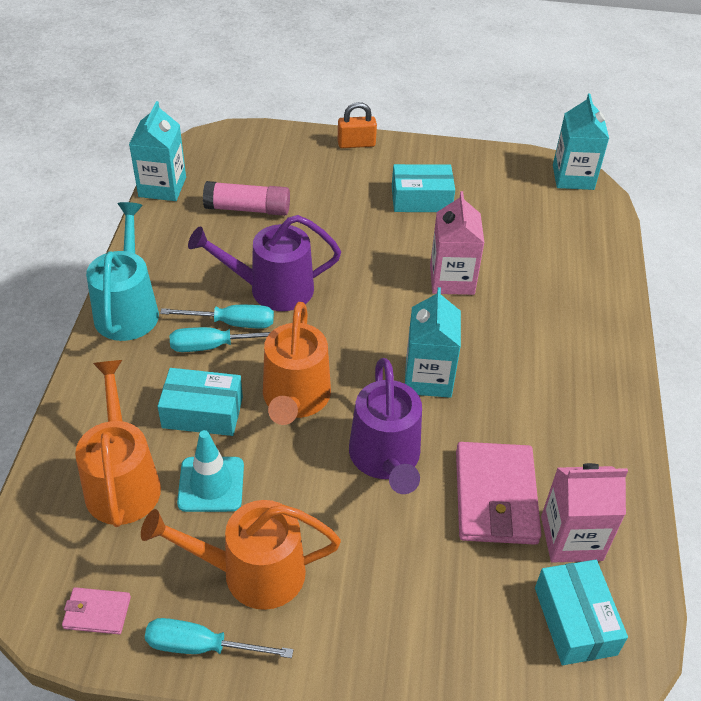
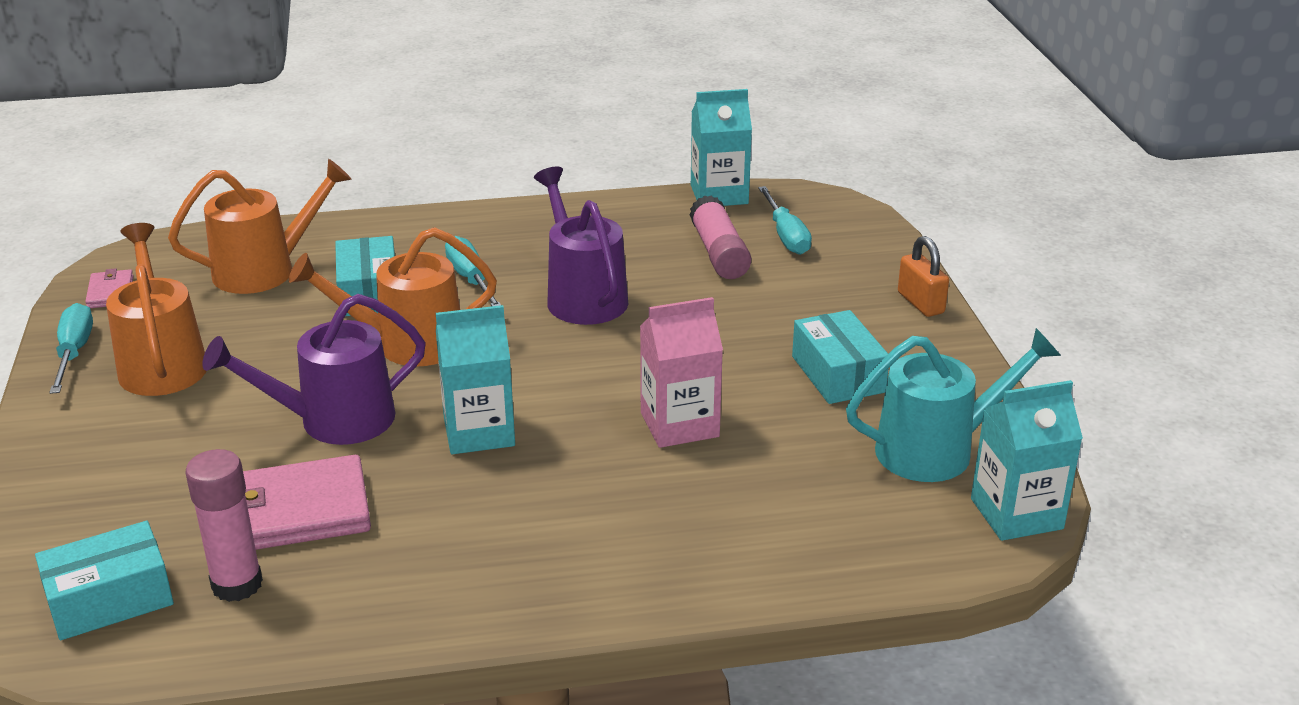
camera: 75 degrees right, 15 degrees down
(128, 309) = (504, 220): turquoise watering can -> turquoise watering can (937, 450)
(211, 484) = (271, 317): turquoise traffic cone -> none
(232, 323) = (512, 282): turquoise screwdriver -> turquoise screwdriver (786, 236)
(571, 538) = (237, 584): pink carton -> pink glue stick

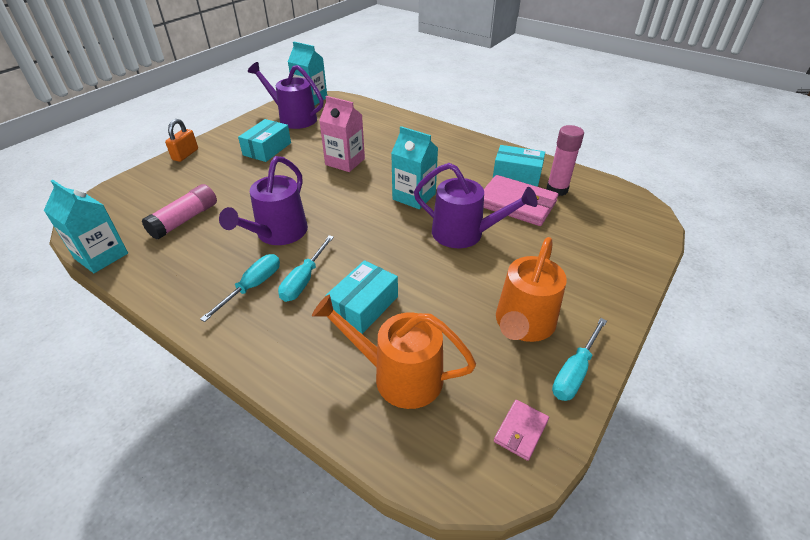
camera: 135 degrees left, 10 degrees up
(110, 599) = (608, 207): turquoise box -> turquoise box (517, 175)
(407, 344) = (388, 256): orange watering can -> none
(786, 236) = (143, 210): turquoise screwdriver -> turquoise screwdriver (252, 286)
(937, 450) = (293, 118): turquoise watering can -> purple watering can

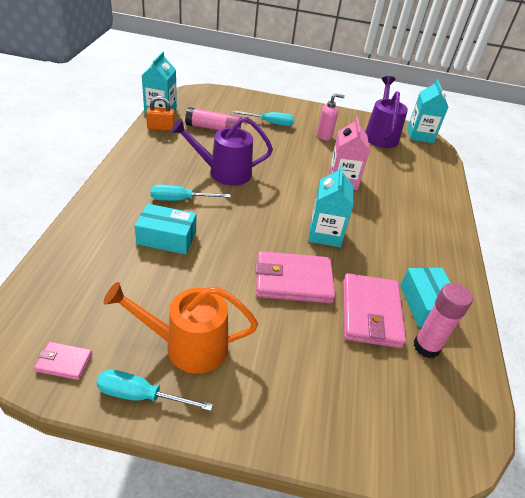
camera: 60 degrees right, 0 degrees up
(185, 154) = (285, 104): orange padlock -> orange padlock (161, 128)
(252, 286) = (162, 178): turquoise screwdriver -> turquoise screwdriver (270, 123)
(267, 149) = (324, 136): turquoise box -> pink soap dispenser
(398, 376) = (101, 274): orange watering can -> none
(464, 234) = (293, 280): purple watering can -> pink wallet

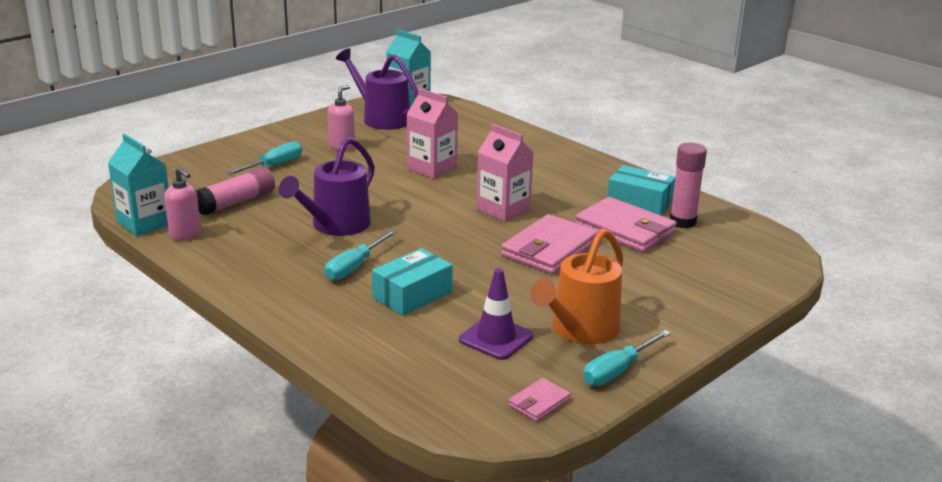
camera: 50 degrees left, 15 degrees down
(140, 301) = (496, 338): none -> purple traffic cone
(161, 128) = (185, 234): orange padlock -> pink soap dispenser
(325, 234) = (503, 210): turquoise carton -> pink carton

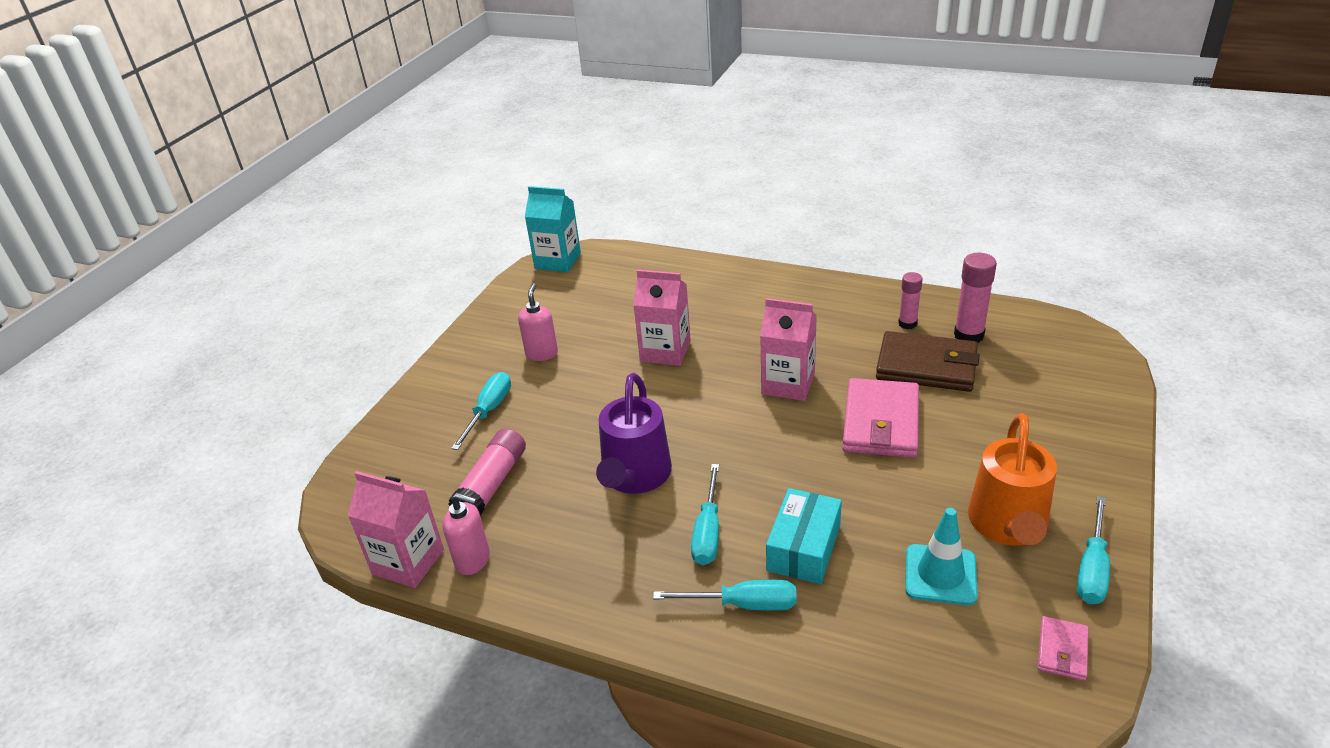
camera: 20 degrees left, 10 degrees up
(145, 223) = (408, 562): turquoise carton -> pink carton
(337, 308) = (743, 604): none -> turquoise screwdriver
(381, 118) = (550, 297): purple watering can -> none
(496, 338) = (940, 575): purple traffic cone -> turquoise traffic cone
(625, 229) = (926, 366): pink wallet -> brown wallet
(639, 202) = (907, 324): turquoise box -> pink glue stick

